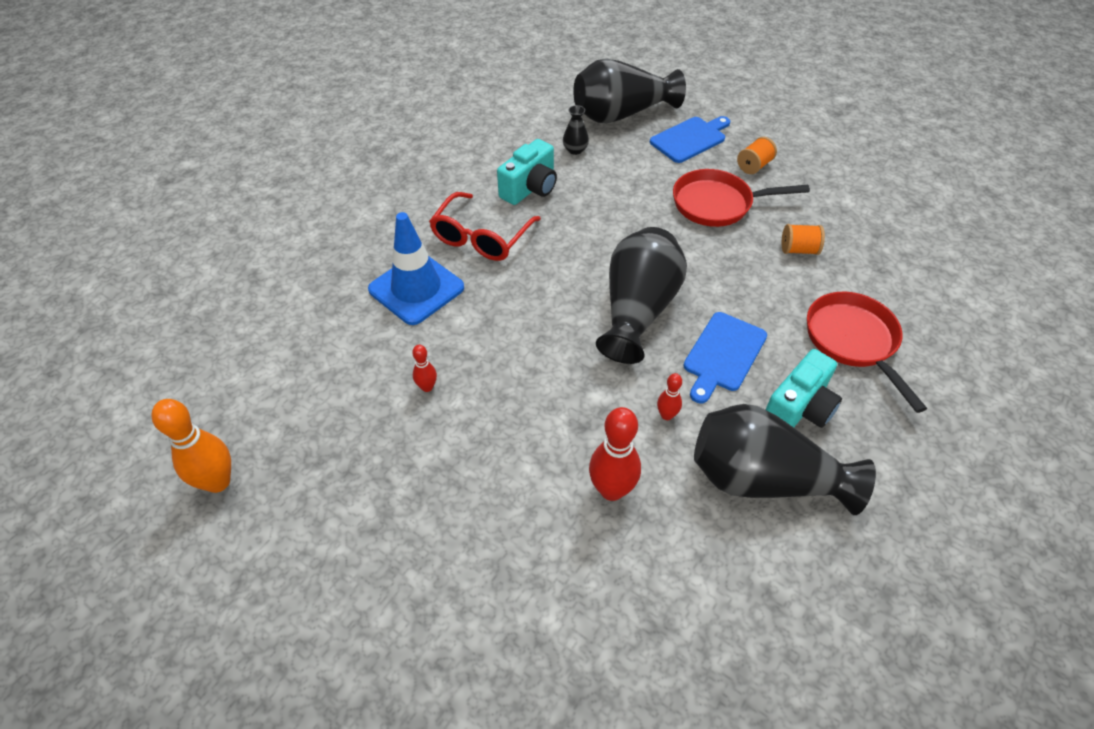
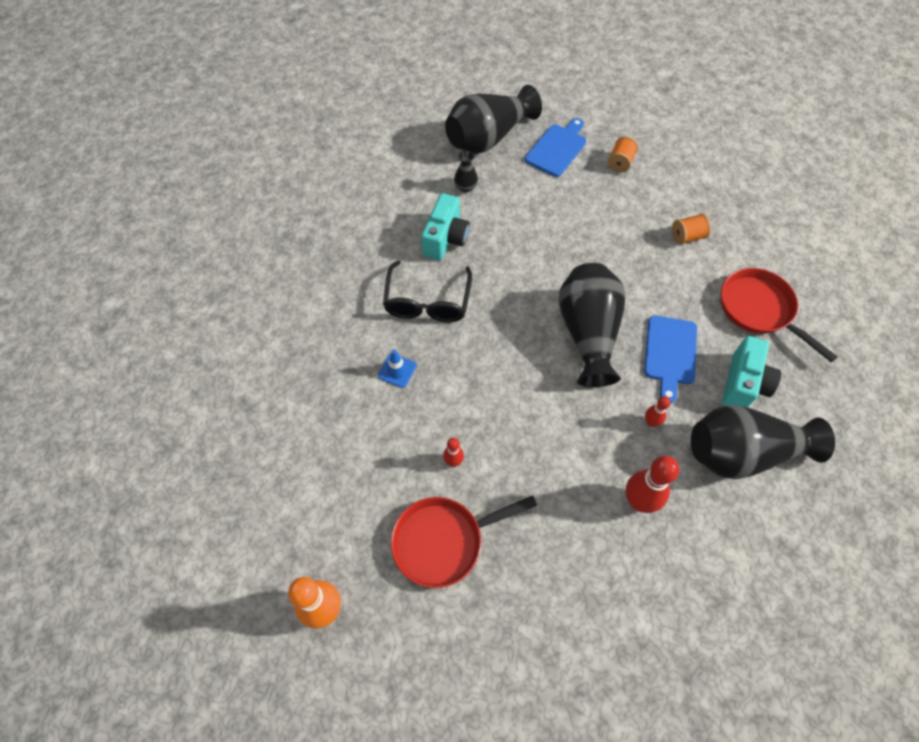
camera: 20 degrees left, 10 degrees up
(416, 289) = (397, 370): blue traffic cone -> blue traffic cone, size x0.47
(481, 237) = (427, 302): red glasses -> black glasses
(717, 204) = (607, 210): red pan -> red pan (443, 541)

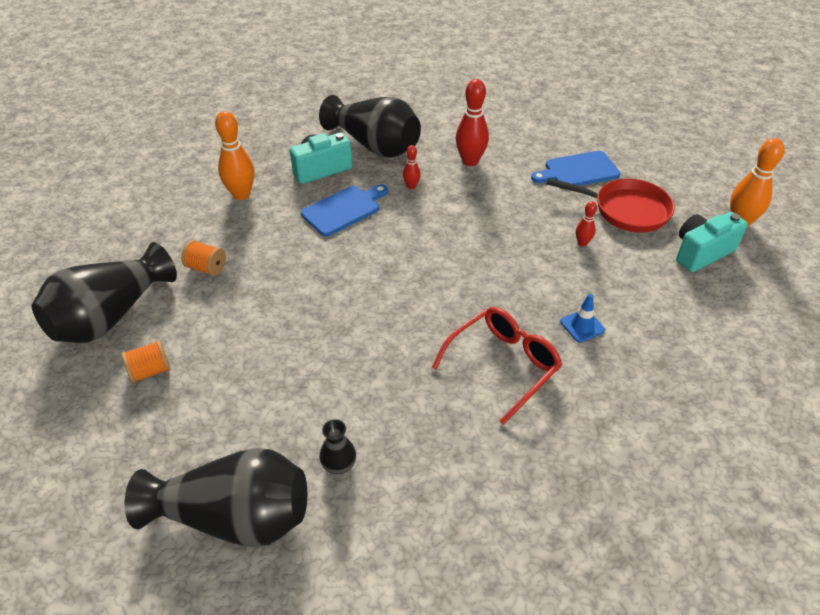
camera: 140 degrees left, 15 degrees down
(427, 302) = (503, 365): black glasses -> red glasses
(446, 239) = (424, 416): turquoise camera -> turquoise camera (701, 252)
(557, 148) = (182, 437): blue cutting board -> blue cutting board (578, 171)
(588, 333) = (387, 255): black vase -> black vase (110, 316)
(759, 310) = (241, 194): red pan -> orange bowling pin

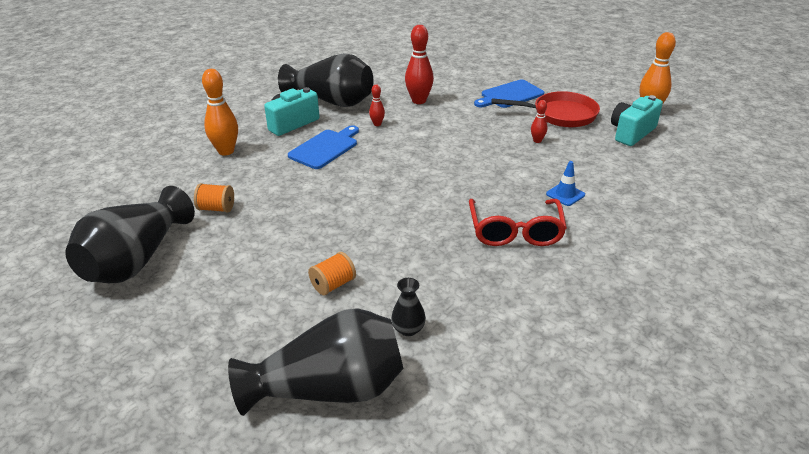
camera: 15 degrees left, 10 degrees down
(150, 371) = (195, 294): orange spool -> orange spool (333, 285)
(503, 365) = (515, 231): red glasses -> red glasses turned 150 degrees clockwise

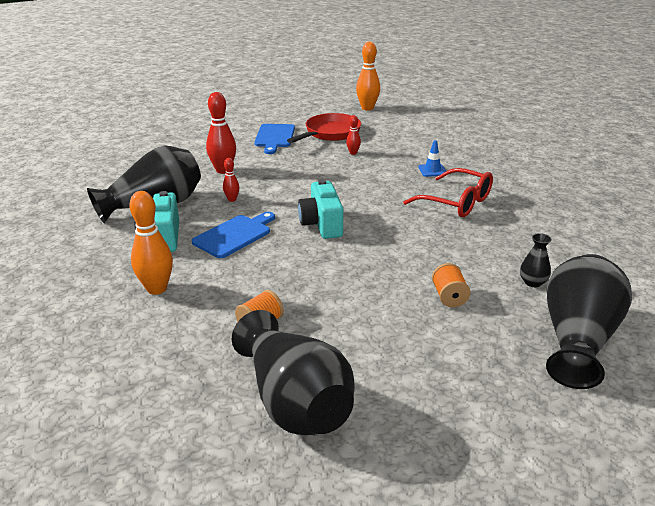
camera: 55 degrees left, 5 degrees down
(325, 148) = (234, 235): blue cutting board -> blue cutting board turned 60 degrees clockwise
(631, 133) = (387, 123): turquoise camera -> turquoise camera (322, 224)

